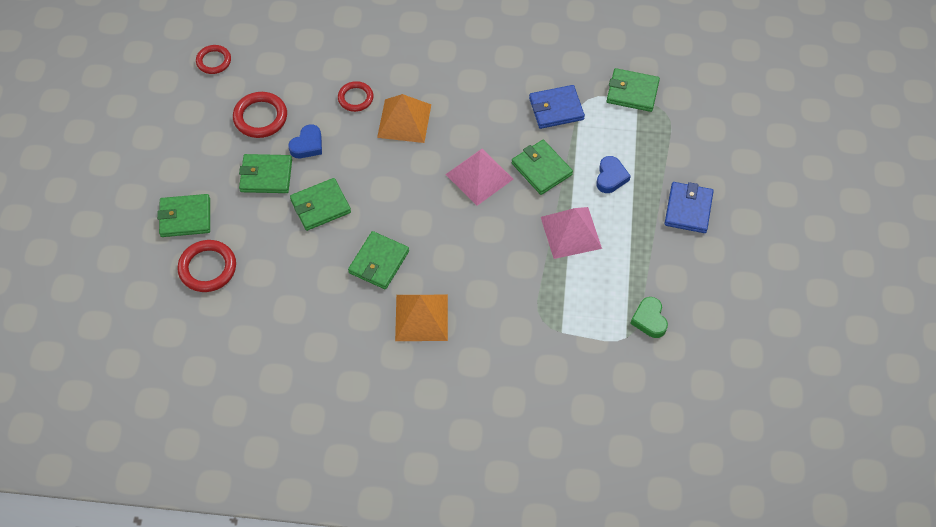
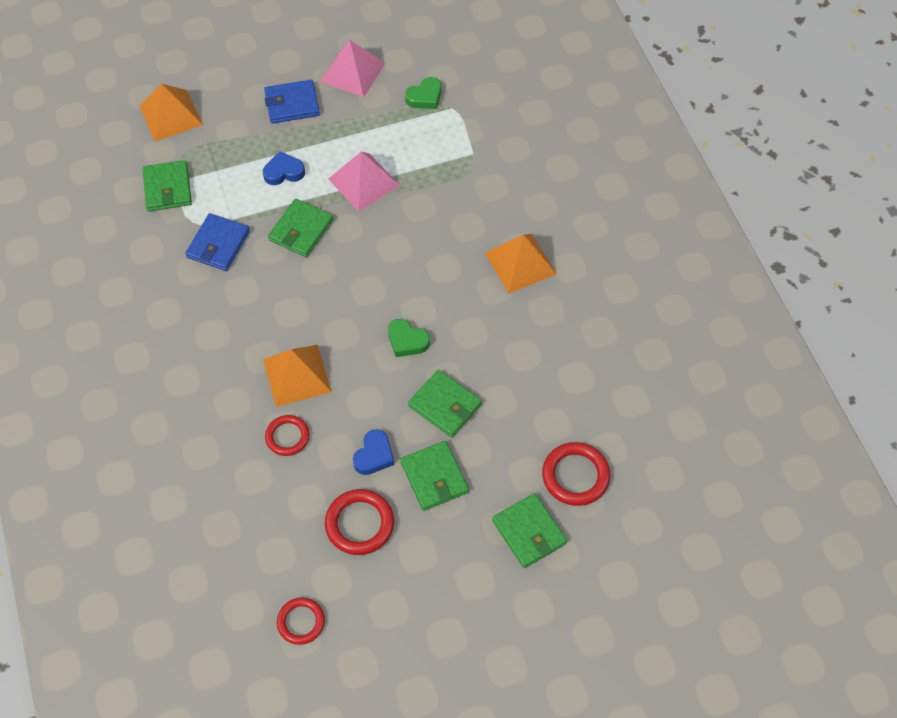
camera: 115 degrees left, 0 degrees up
(307, 145) = (374, 455): blue heart -> blue heart turned 105 degrees clockwise
(379, 262) = (481, 323): green wallet -> none
(392, 203) = (407, 341): none -> green heart
(479, 176) = (336, 278): pink pyramid -> pink pyramid (352, 72)
(556, 109) = (218, 244): blue wallet -> blue wallet turned 60 degrees clockwise
(714, 116) = (170, 115): none -> orange pyramid

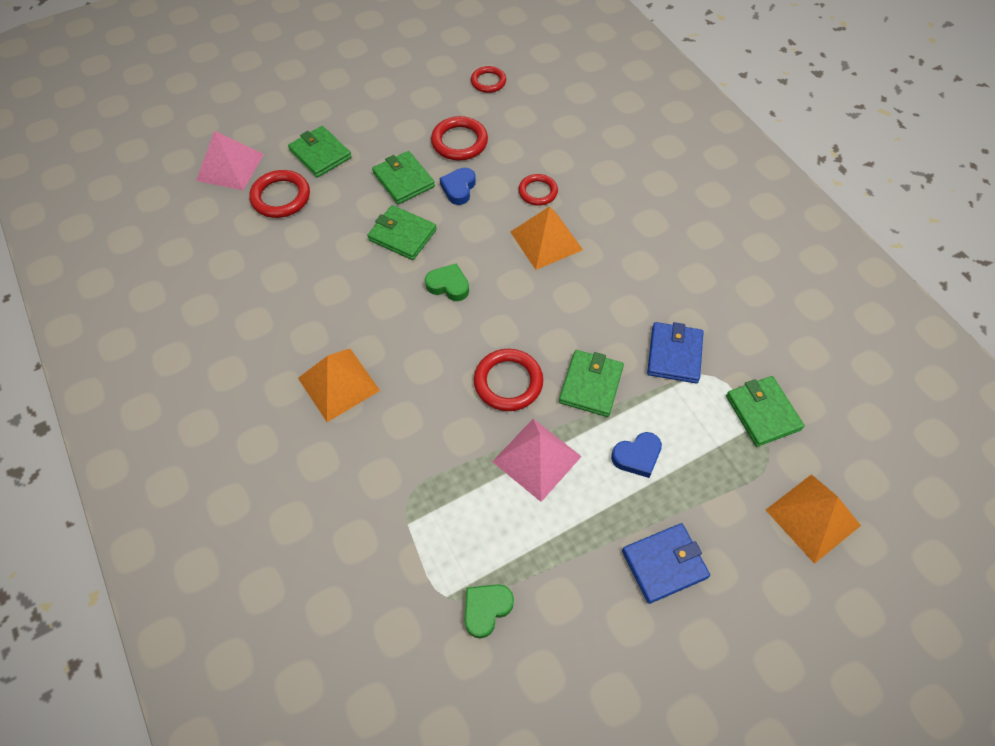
camera: 170 degrees right, 0 degrees up
(352, 72) = (599, 639): pink pyramid -> pink pyramid (230, 167)
(371, 243) = (508, 382): none -> red ring

